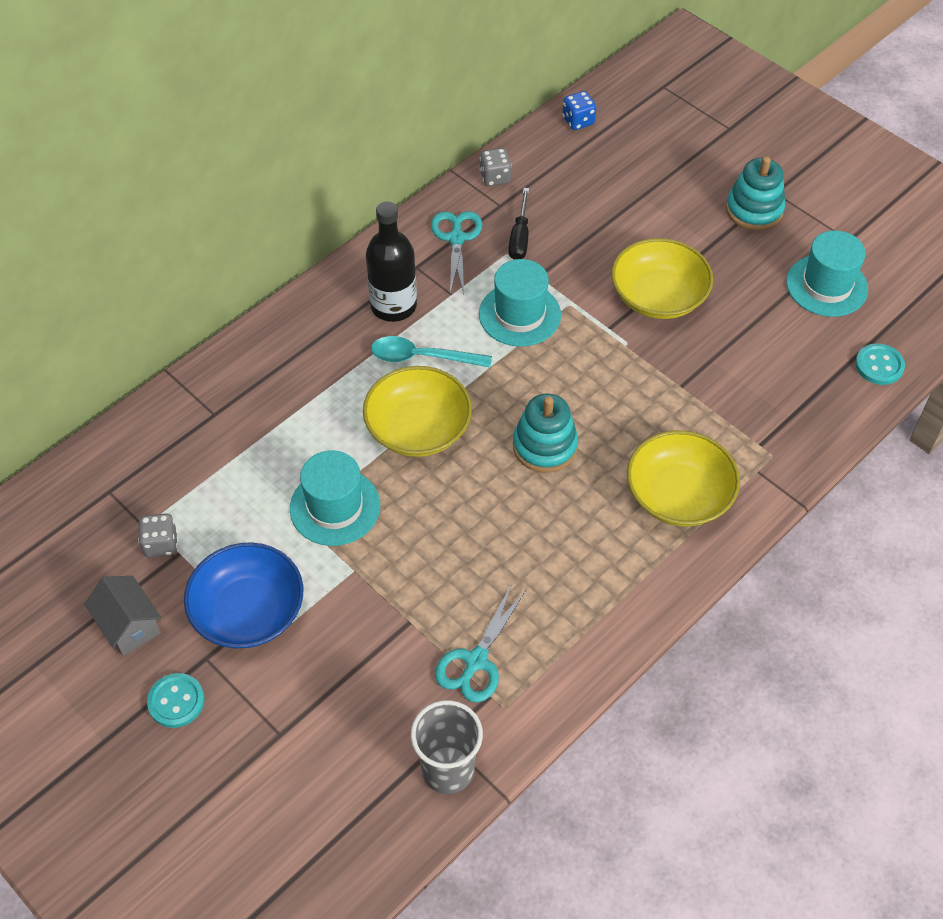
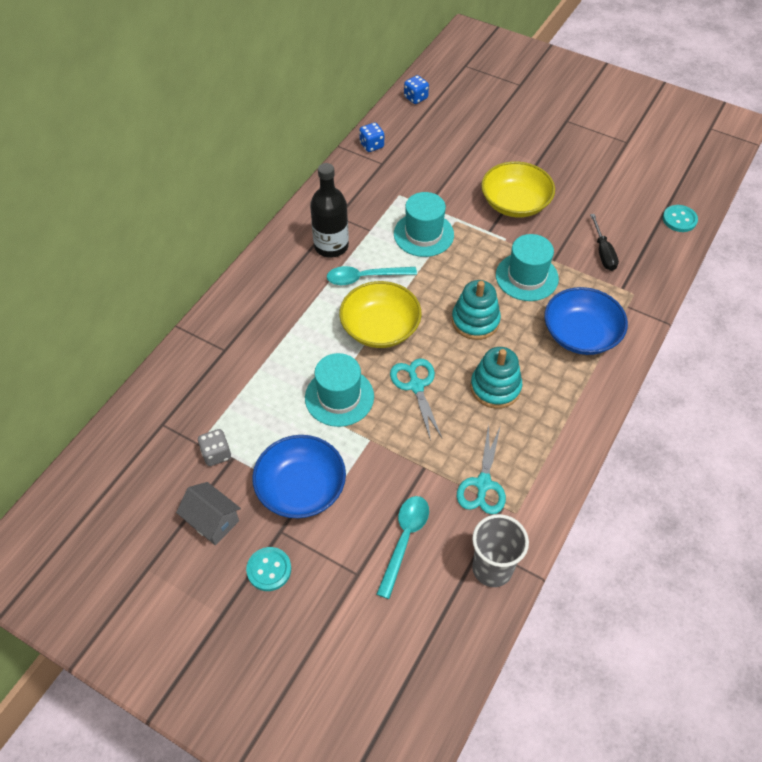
camera: 15 degrees left, 0 degrees up
(352, 707) = (404, 540): none -> turquoise spoon
(456, 238) = (359, 191): turquoise scissors -> turquoise scissors (416, 385)
(495, 177) = (372, 145): grey dice -> blue dice
(520, 237) = (404, 182): black screwdriver -> black screwdriver (603, 252)
(678, 495) = (581, 334): yellow bowl -> blue bowl
(754, 210) = (557, 134): turquoise stacking toy -> turquoise stacking toy (495, 387)
(826, 286) = (624, 174): turquoise hat -> turquoise hat (526, 277)

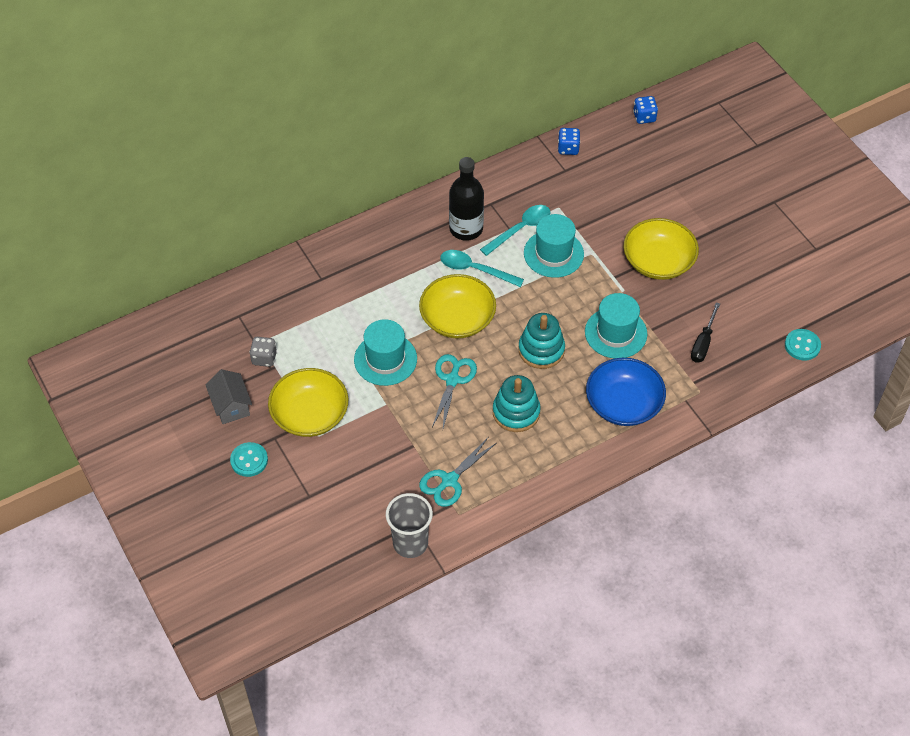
camera: 30 degrees right, 0 degrees up
(301, 488) = (310, 414): blue bowl -> yellow bowl
(404, 540) = (360, 490): turquoise spoon -> turquoise spoon (520, 229)

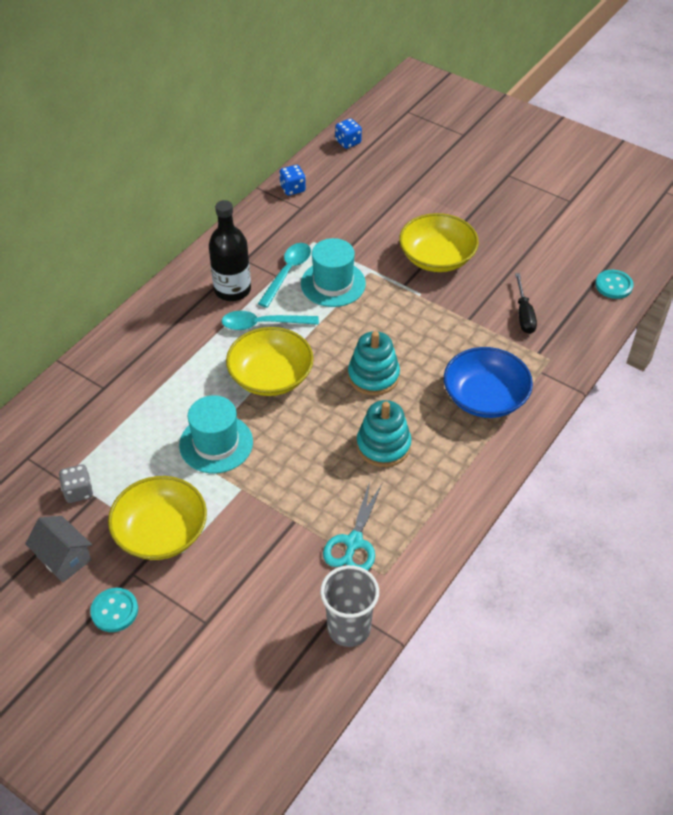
camera: 25 degrees left, 5 degrees down
(452, 379) = (299, 437): turquoise scissors -> none
(615, 333) = (436, 334): turquoise hat -> none

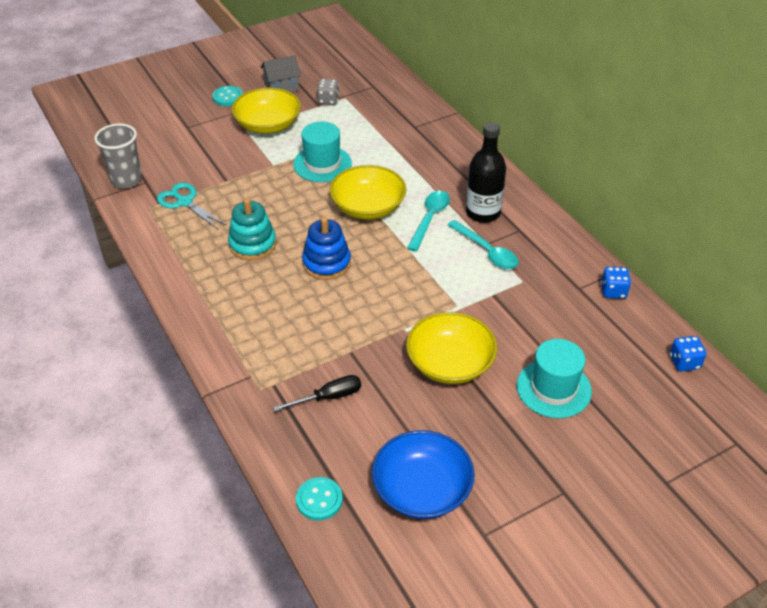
camera: 115 degrees right, 5 degrees down
(333, 284) = (455, 275): turquoise hat -> turquoise hat (553, 388)
(373, 376) = (326, 263): turquoise stacking toy -> blue stacking toy
(485, 397) = (252, 323): blue bowl -> blue bowl (422, 489)
(524, 314) = (328, 397): black screwdriver -> black screwdriver turned 135 degrees clockwise

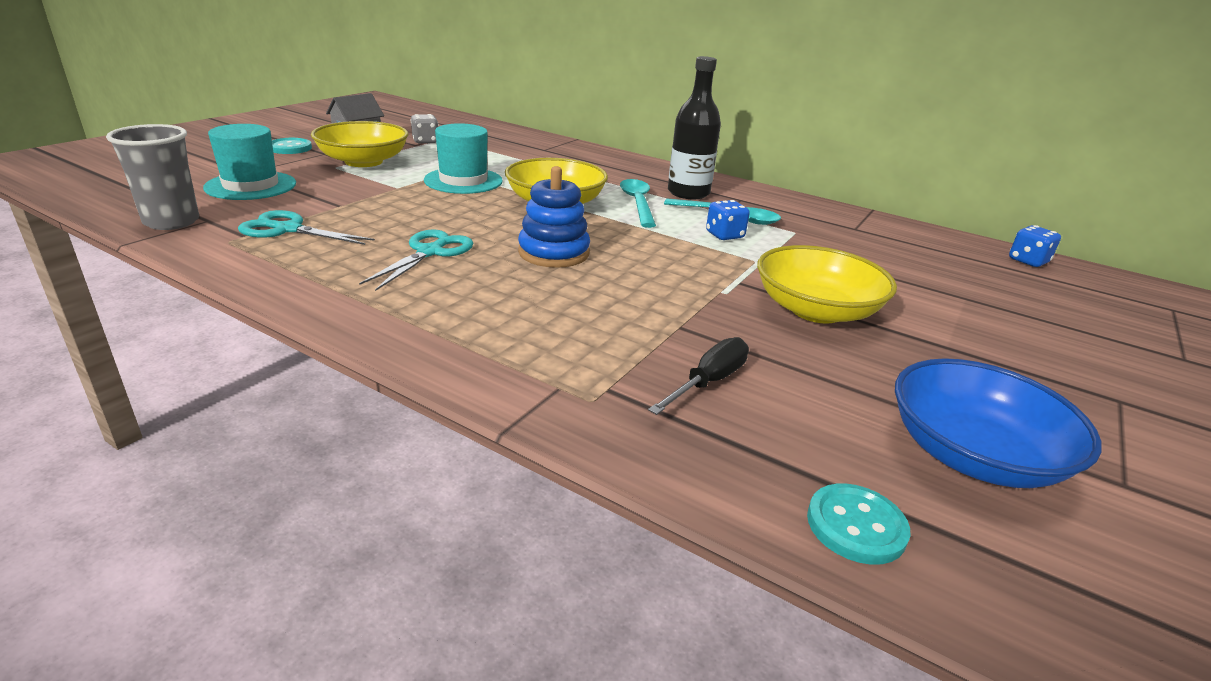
camera: 30 degrees left, 15 degrees down
(252, 244) = (430, 252): turquoise stacking toy -> turquoise scissors
(553, 388) = (953, 306): turquoise hat -> turquoise hat (251, 186)
(613, 291) = (888, 225): blue dice -> blue dice (724, 235)

